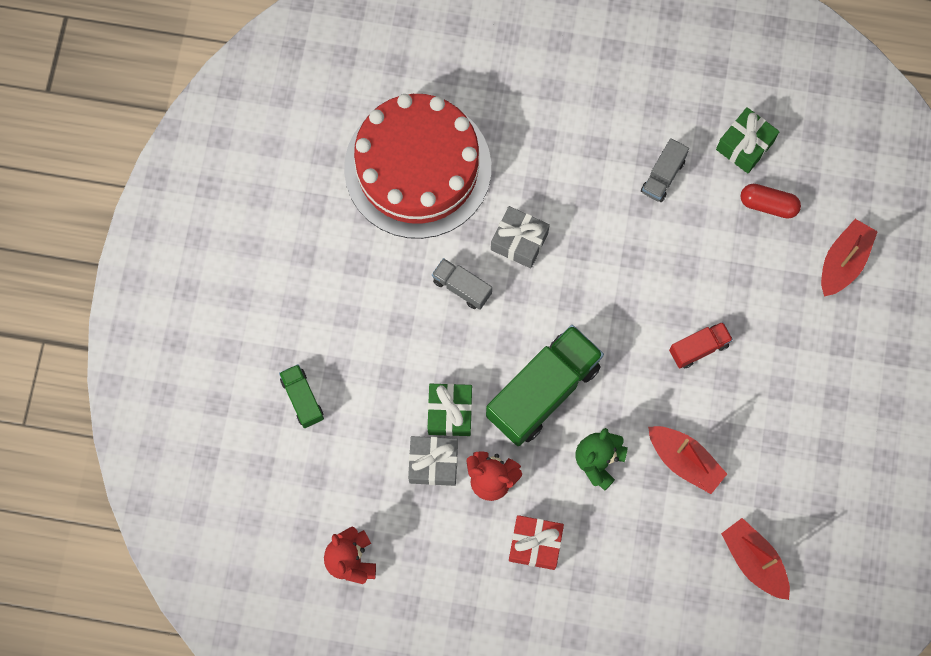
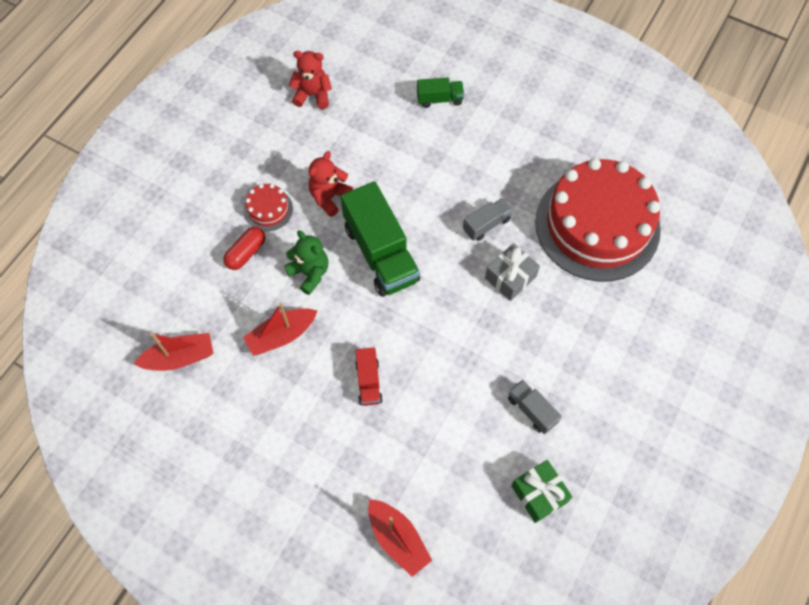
camera: 110 degrees right, 10 degrees down
(433, 463) = (357, 164): grey gift -> none
(450, 412) = (391, 186): green gift -> none
(535, 544) = (268, 209): red gift -> red cake
(768, 205) = (475, 492): red capsule -> red capsule (246, 253)

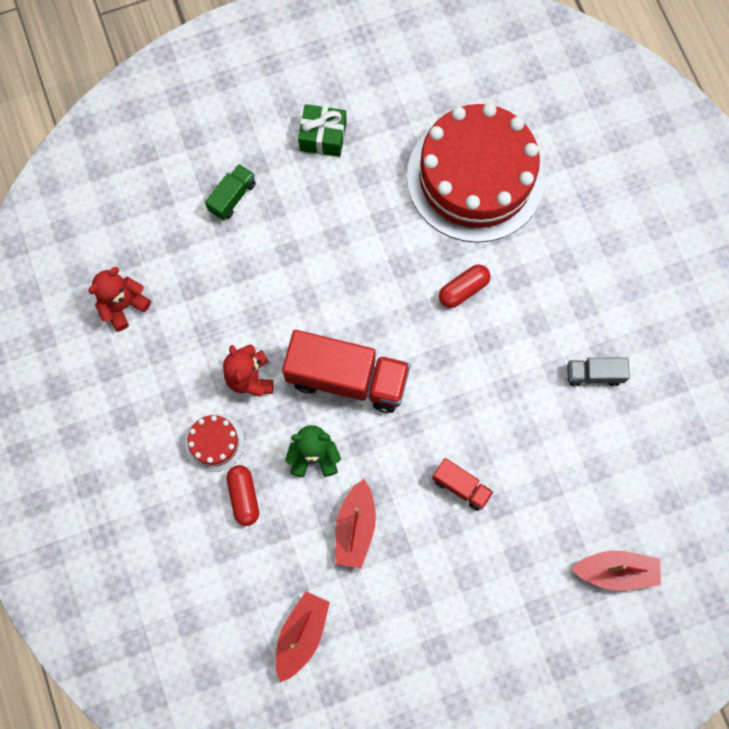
camera: 50 degrees left, 10 degrees up
(381, 253) = (347, 378): green truck -> red truck
(486, 224) = (396, 266): grey truck -> none
(510, 277) = (463, 289): grey gift -> red capsule
(539, 494) = (666, 428): green gift -> green gift (323, 136)

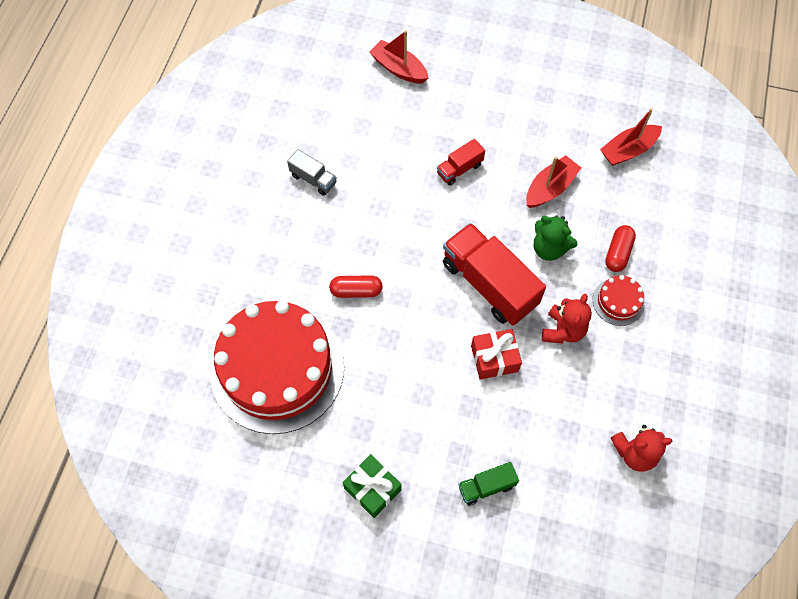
camera: 145 degrees left, 10 degrees down
(295, 309) = (494, 358): none -> red gift
(461, 486) = (459, 169): red truck -> red truck turned 105 degrees counterclockwise

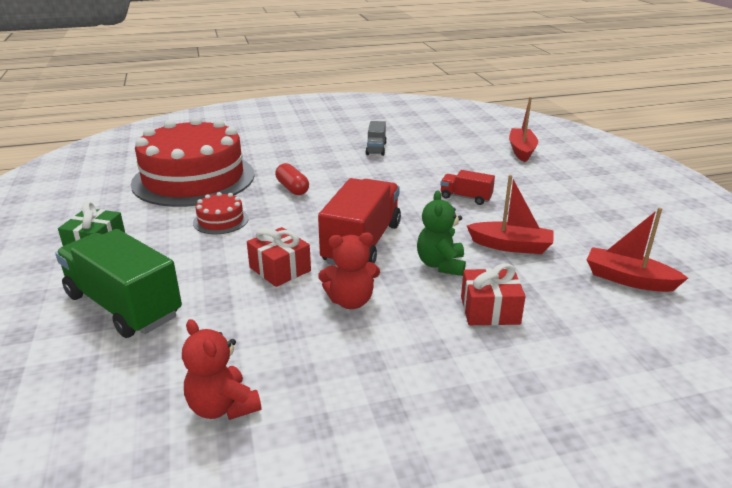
camera: 60 degrees right, 35 degrees down
(486, 486) = (123, 305): green truck -> green truck, size x2.05
(618, 253) = (490, 310): red capsule -> red gift
(618, 301) = (426, 329): red cake -> red cake (221, 220)

